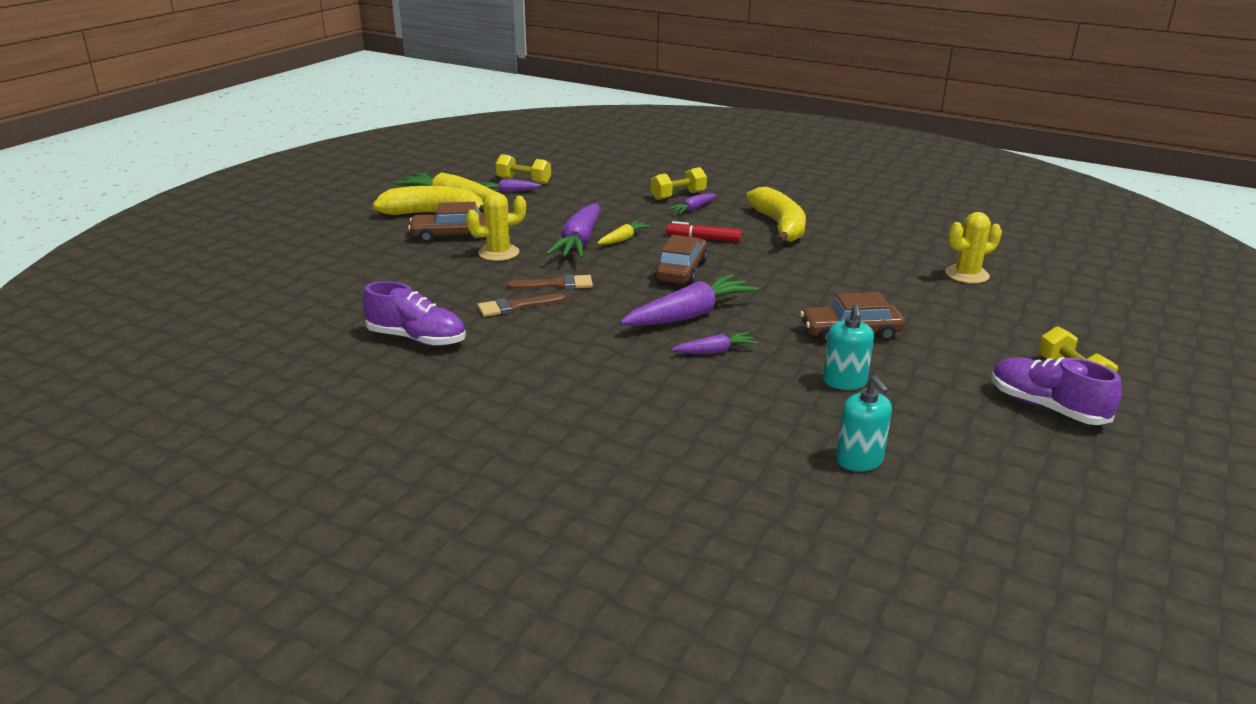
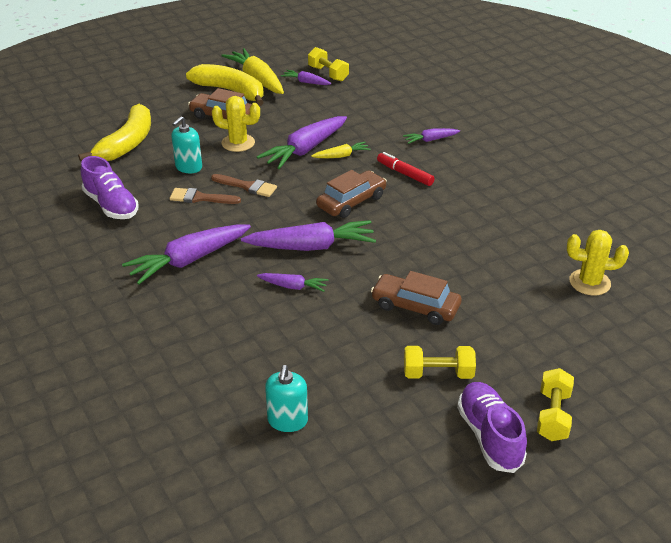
camera: 30 degrees right, 10 degrees up
(573, 361) = (188, 260): none -> purple carrot
(678, 195) = (434, 122): yellow dumbbell -> yellow dumbbell (438, 373)
(779, 226) = (483, 179): yellow banana -> yellow banana (127, 143)
(844, 382) = (356, 350): turquoise soap dispenser -> turquoise soap dispenser (188, 167)

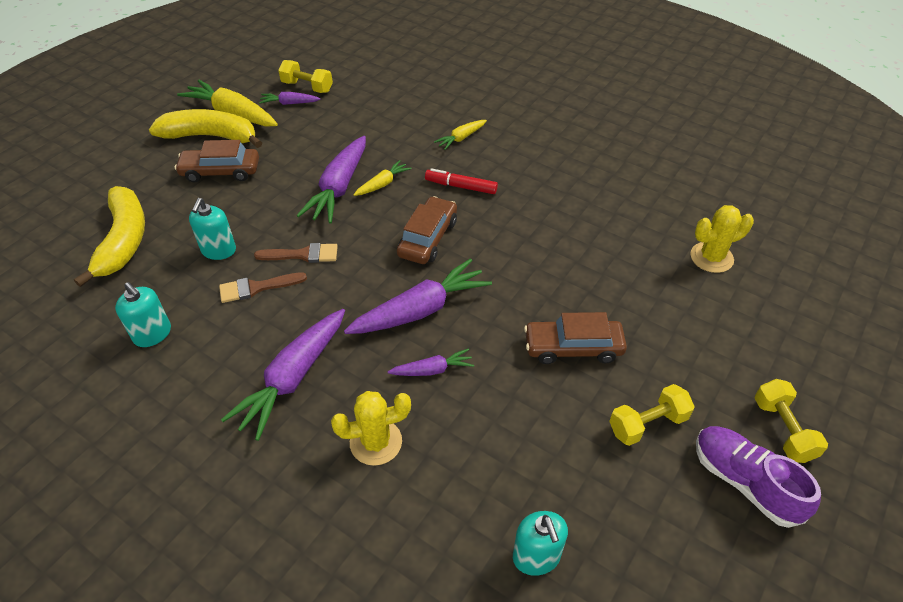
camera: 25 degrees left, 10 degrees up
(111, 205) = (152, 334): purple shoe -> turquoise soap dispenser
(238, 143) = (258, 201): yellow cactus -> yellow cactus (376, 442)
(430, 140) = (461, 138): purple carrot -> yellow carrot

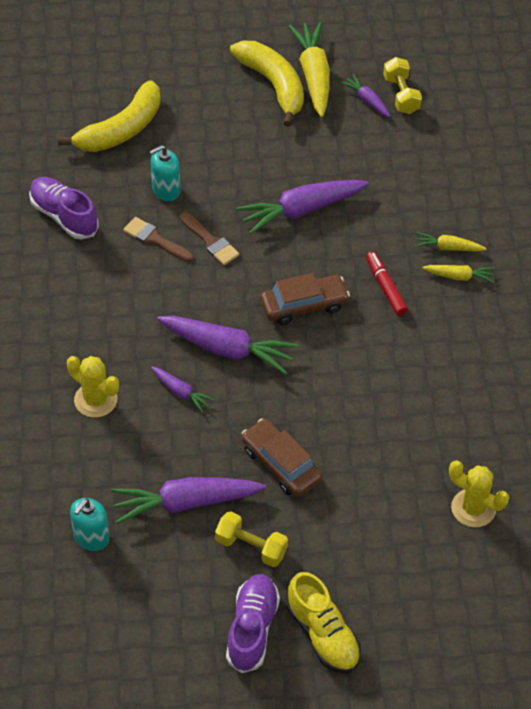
camera: 50 degrees right, 5 degrees up
(152, 334) = (64, 216): turquoise soap dispenser -> purple shoe
(220, 171) = (242, 124): brown car -> none
(292, 378) = (101, 319): purple carrot -> purple carrot (185, 503)
(382, 184) = (334, 234): yellow carrot -> yellow carrot (459, 276)
(783, 430) = (323, 634): yellow dumbbell -> yellow shoe

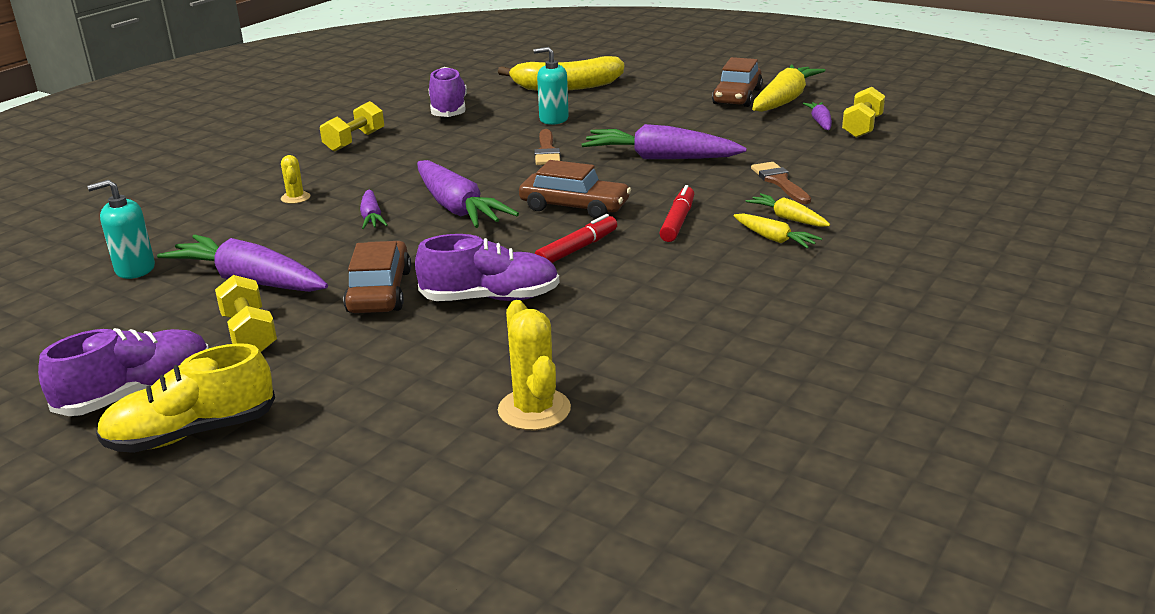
camera: 40 degrees right, 25 degrees down
(43, 302) = (354, 141): none -> yellow dumbbell
(95, 400) = (295, 198): yellow cactus -> yellow cactus, size x0.58
(155, 239) = (500, 138): brown brush -> brown brush (779, 182)
(273, 85) = (737, 97): yellow banana -> brown car
(323, 634) = (192, 433): yellow shoe -> yellow shoe turned 60 degrees clockwise
(353, 353) = (577, 249): none -> red marker
(354, 432) = (490, 298): none -> purple shoe

